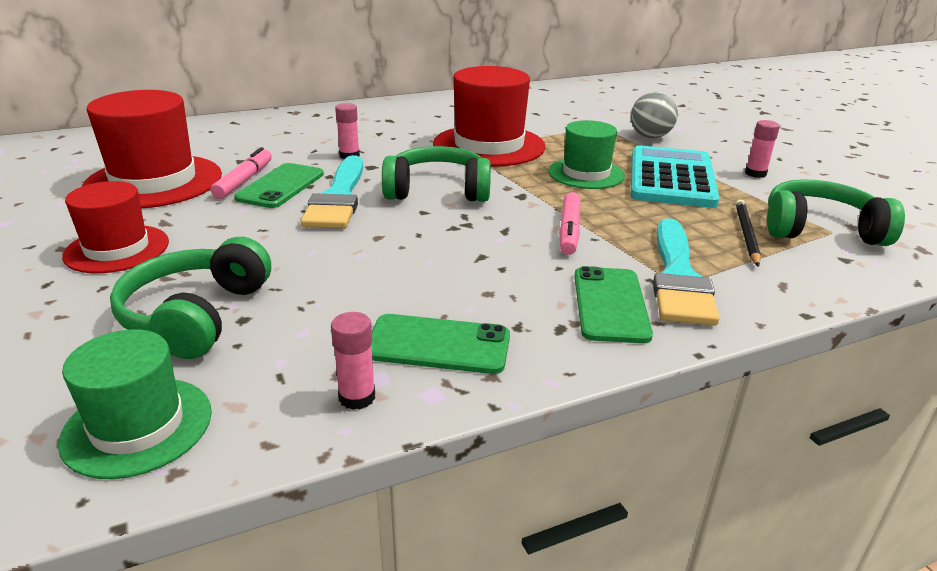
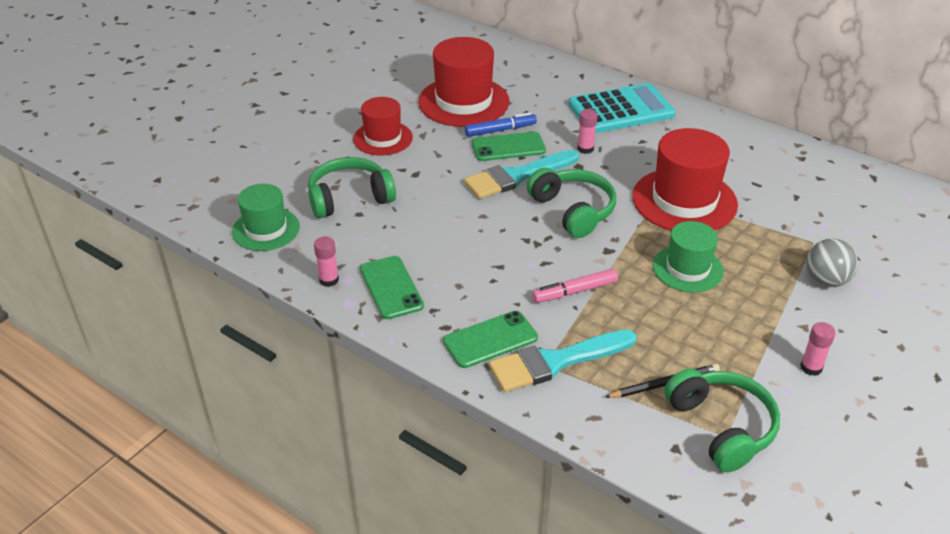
camera: 60 degrees right, 10 degrees up
(244, 180) = (500, 130): pink marker -> blue marker
(671, 178) = (735, 318): turquoise calculator -> turquoise calculator (621, 110)

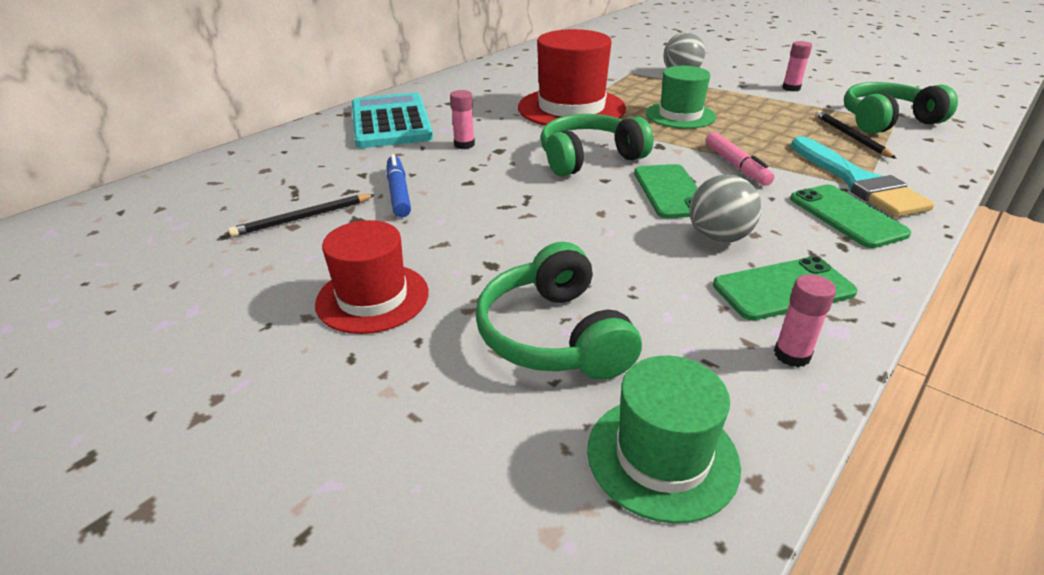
camera: 85 degrees left, 5 degrees down
(452, 267) = (718, 238): none -> grey ball
(463, 102) = (303, 218): red hat -> black pencil
(508, 147) = (443, 189): green phone -> green phone (670, 191)
(516, 176) = (514, 187): turquoise brush -> none

